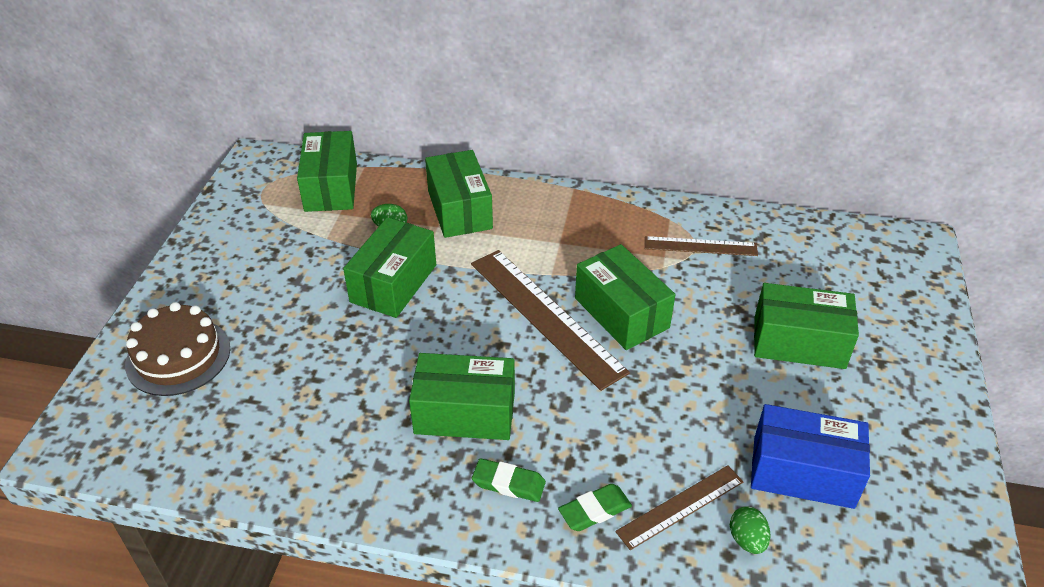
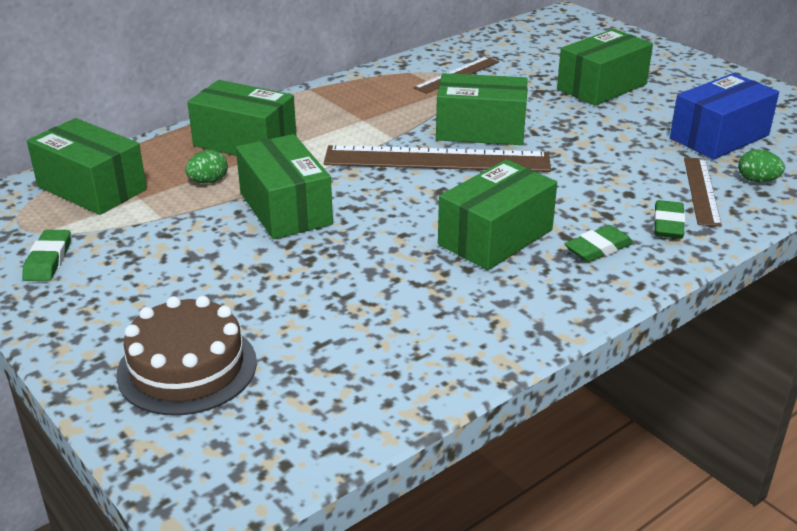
camera: 50 degrees left, 10 degrees down
(237, 226) = (48, 260): none -> green eraser

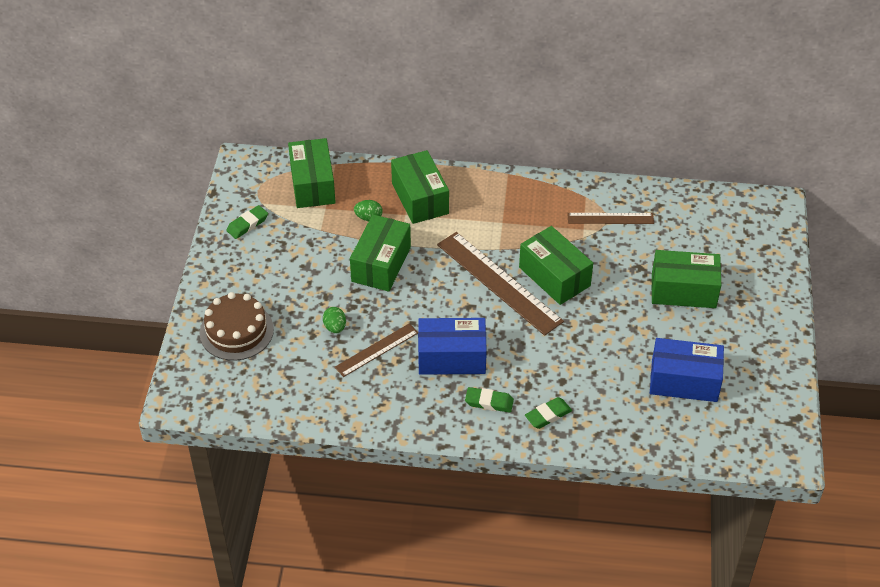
camera: 45 degrees right, 15 degrees up
(495, 237) = (451, 357): green box -> blue box
(701, 190) = (604, 408): brown ruler -> brown ruler (376, 350)
(757, 180) = (647, 426): green egg -> green egg (335, 327)

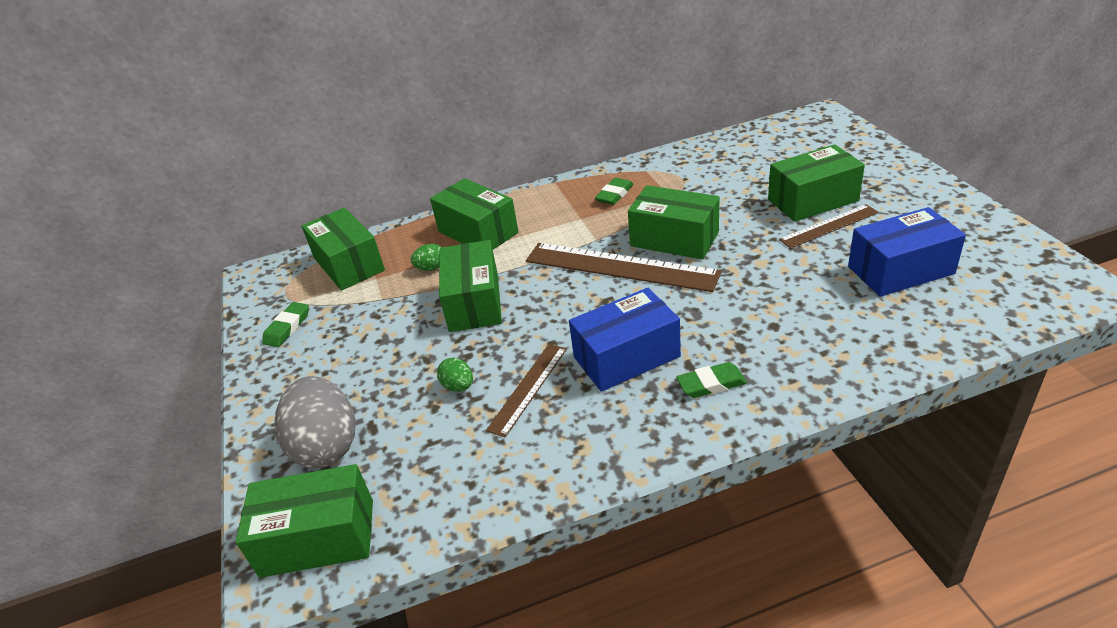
camera: 20 degrees left, 10 degrees down
(208, 388) = (318, 538): none -> green box
(236, 331) = (326, 446): brown cake -> grey egg
(548, 415) = (793, 366): green eraser -> green eraser (614, 194)
(610, 218) = (685, 176): brown ruler -> brown ruler (829, 226)

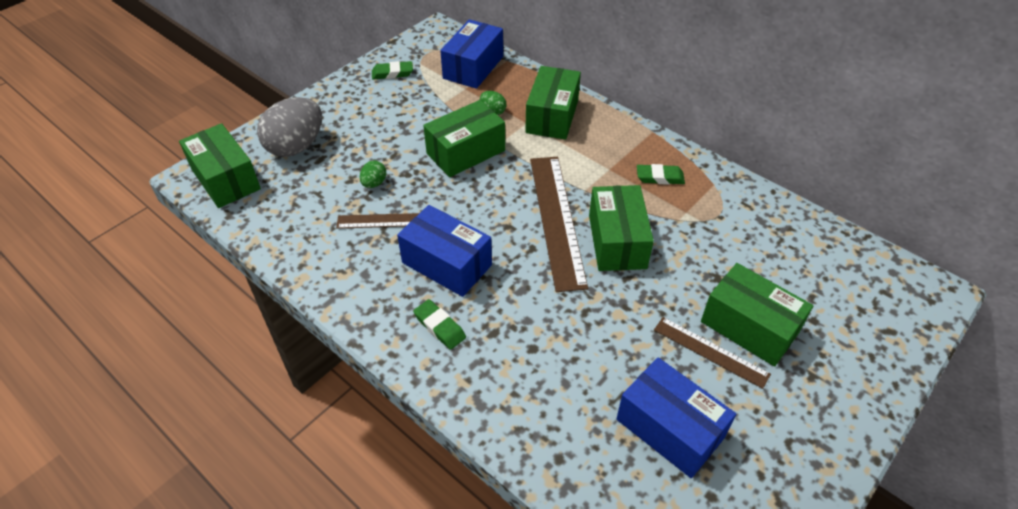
camera: 55 degrees right, 10 degrees up
(348, 264) = (473, 67): green box -> blue box

